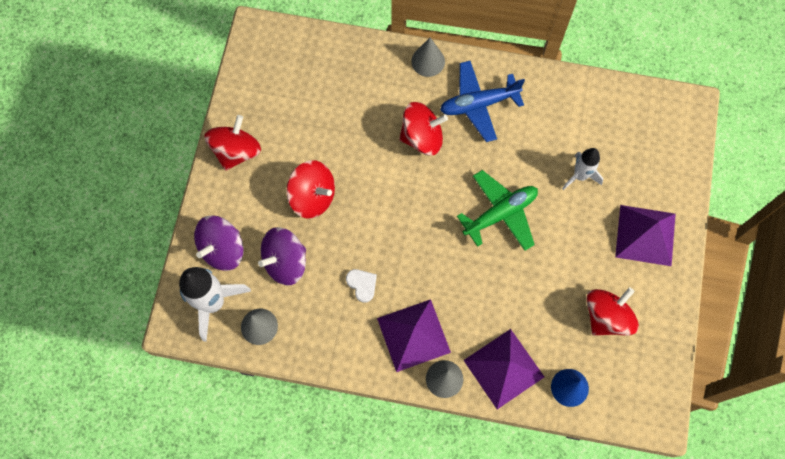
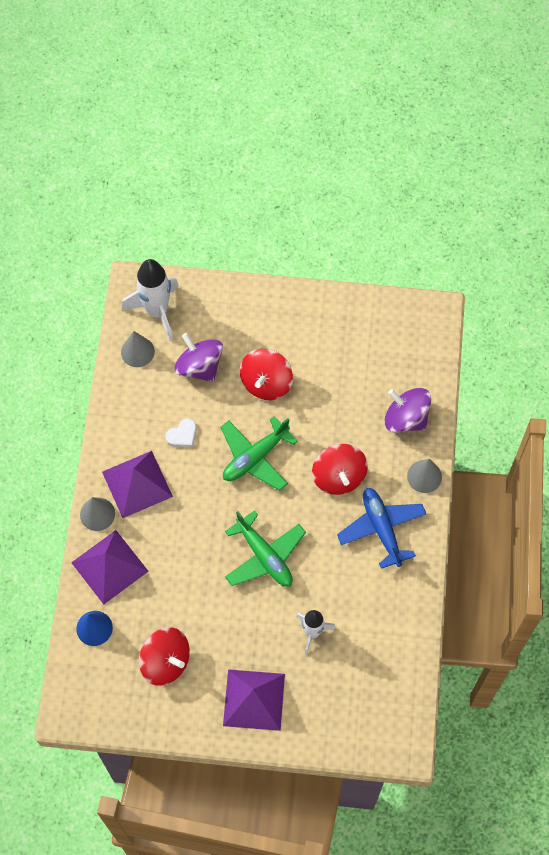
camera: 85 degrees right, 5 degrees down
(223, 249) = (208, 312): purple spinning top -> purple spinning top (406, 418)
(236, 151) = (306, 311): red spinning top -> none
(394, 214) = (255, 457): none -> green plane

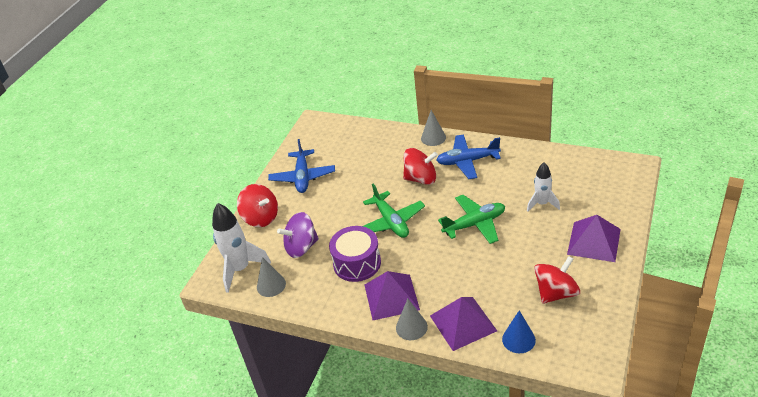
camera: 70 degrees left, 25 degrees down
(182, 435) = (357, 263): white heart -> purple drum
(266, 383) = (331, 210): red spinning top -> red spinning top (261, 218)
(321, 332) = (302, 177): none -> blue plane
(406, 418) = (387, 142): purple spinning top -> none

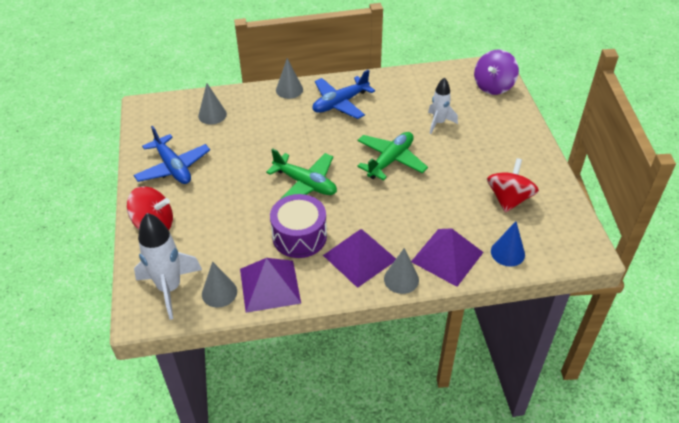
camera: 35 degrees left, 5 degrees up
(301, 247) = (225, 241): purple spinning top -> purple spinning top (493, 86)
(359, 142) = (212, 115): none -> grey cone
(421, 179) = (305, 132): red spinning top -> none
(593, 241) = (507, 143): purple pyramid -> purple pyramid (269, 285)

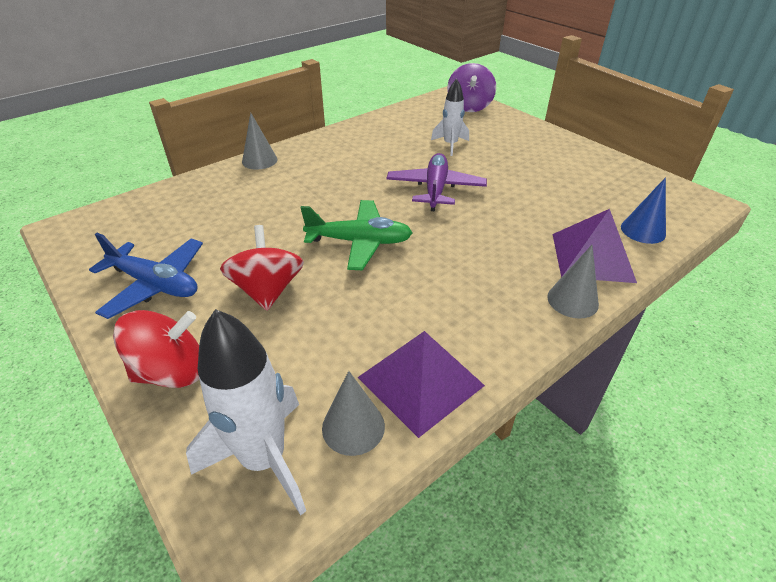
camera: 30 degrees left, 5 degrees down
(212, 115) = (175, 209): grey cone -> none
(299, 236) = (405, 302): purple drum -> none
(340, 103) = (330, 156): blue plane -> none
(359, 257) = (501, 296): purple pyramid -> none
(390, 160) = (435, 189): green plane -> purple plane
(509, 199) = (586, 184): red spinning top -> red spinning top (267, 290)

